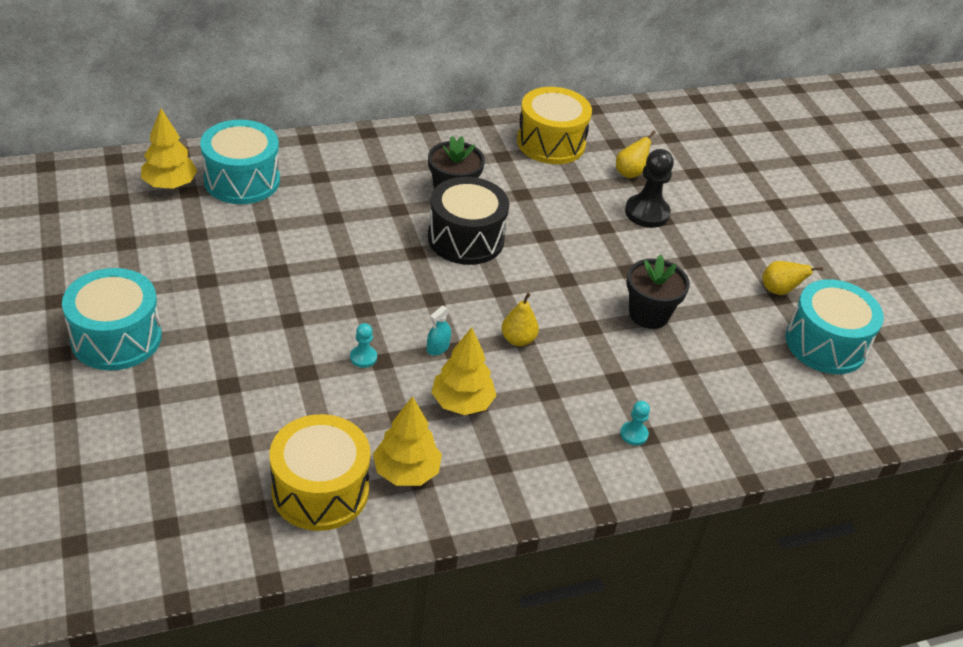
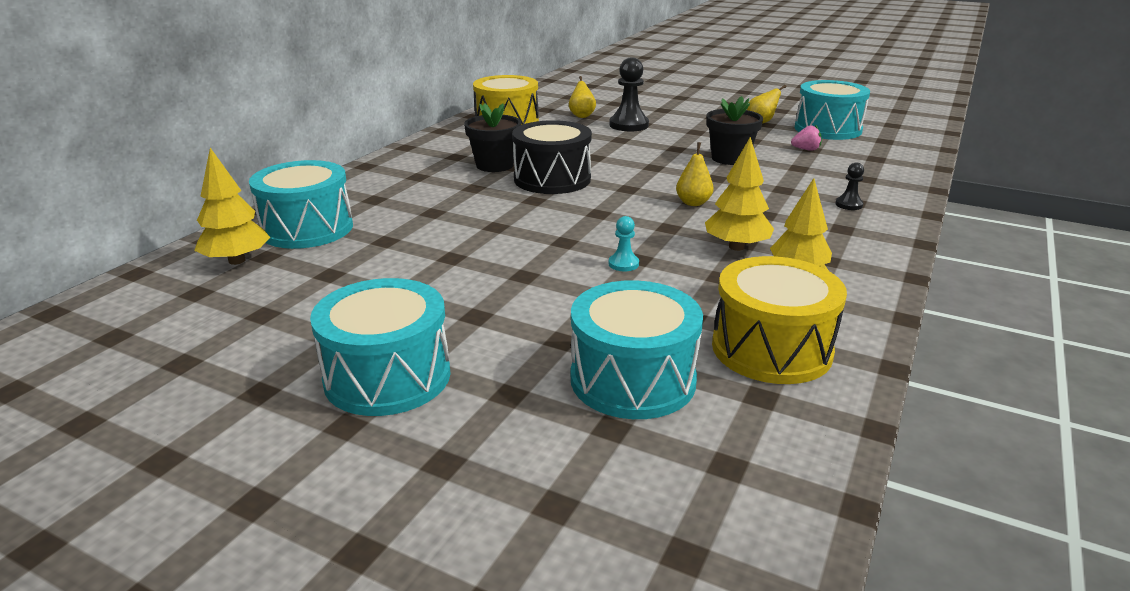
camera: 40 degrees left, 15 degrees down
(215, 442) = (632, 379): none -> turquoise drum
(438, 348) = (658, 232): turquoise spray bottle -> none
(634, 434) = (849, 205): turquoise pawn -> black pawn
(741, 353) = (806, 149): none -> pink strawberry

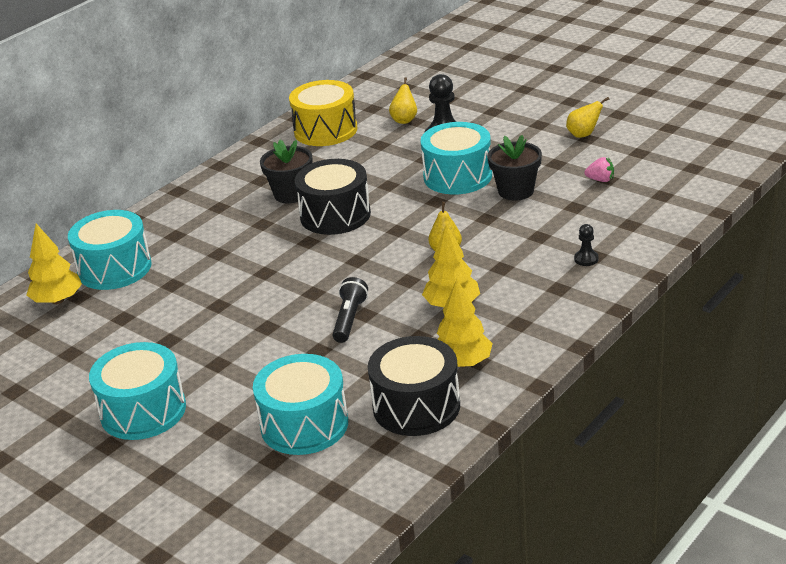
camera: 15 degrees right, 5 degrees up
(623, 264) = (349, 319): turquoise pawn -> black flashlight
(771, 349) = (416, 406): yellow drum -> black drum
(827, 129) = (646, 148): turquoise drum -> turquoise drum (457, 176)

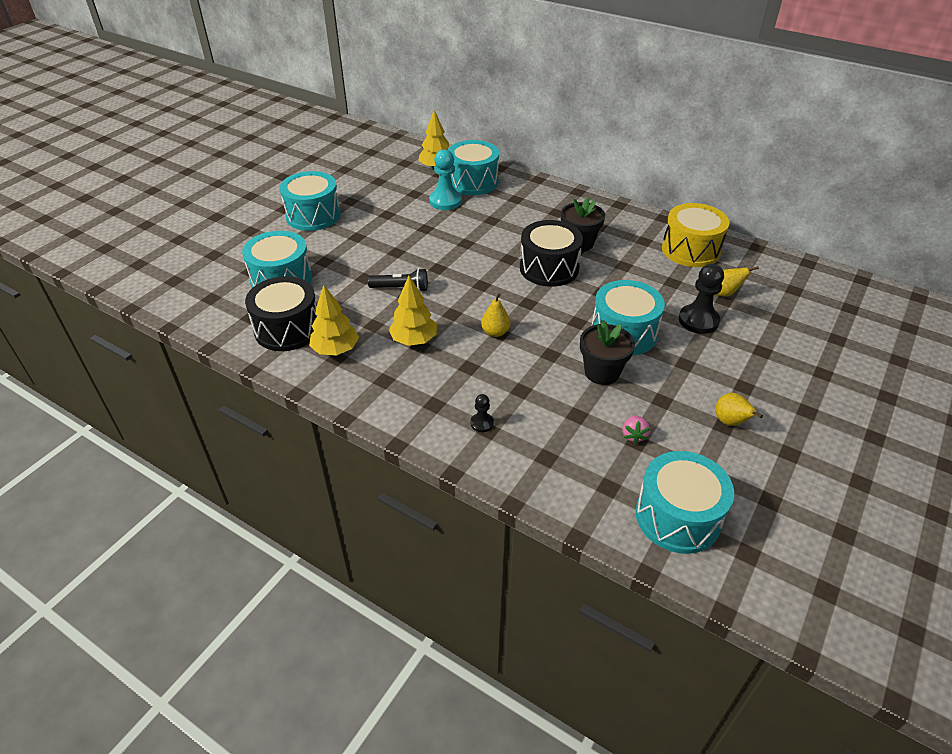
camera: 80 degrees right, 10 degrees up
(156, 290) = (445, 201): none -> turquoise pawn
(691, 167) = (677, 517): none -> turquoise drum

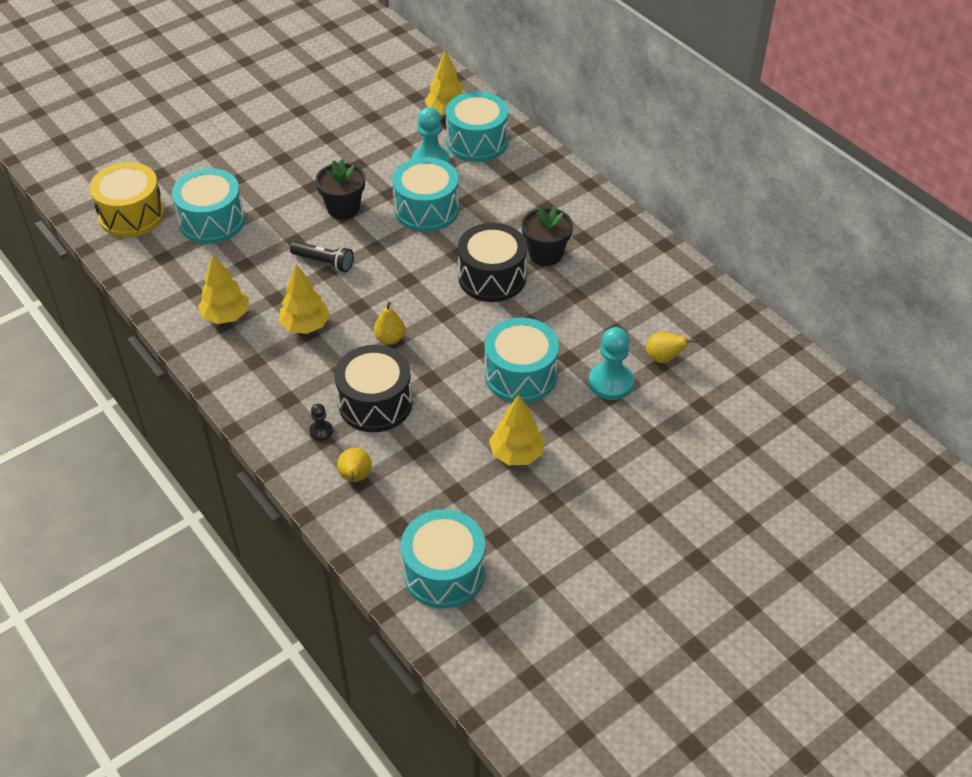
camera: 20 degrees right, 5 degrees up
(287, 329) = (192, 280): black drum -> black drum (375, 403)
(313, 215) = (280, 147): turquoise drum -> turquoise drum (426, 210)
(602, 372) = (469, 412): black flower pot -> black flower pot (343, 208)
(633, 435) = (456, 485): pink strawberry -> none
(665, 395) = (516, 454): none -> yellow tree
(690, 250) = (666, 294): yellow drum -> yellow drum (132, 215)
(698, 320) = (610, 383): black pawn -> turquoise pawn
(730, 422) = (561, 500): yellow pear -> yellow pear (355, 477)

